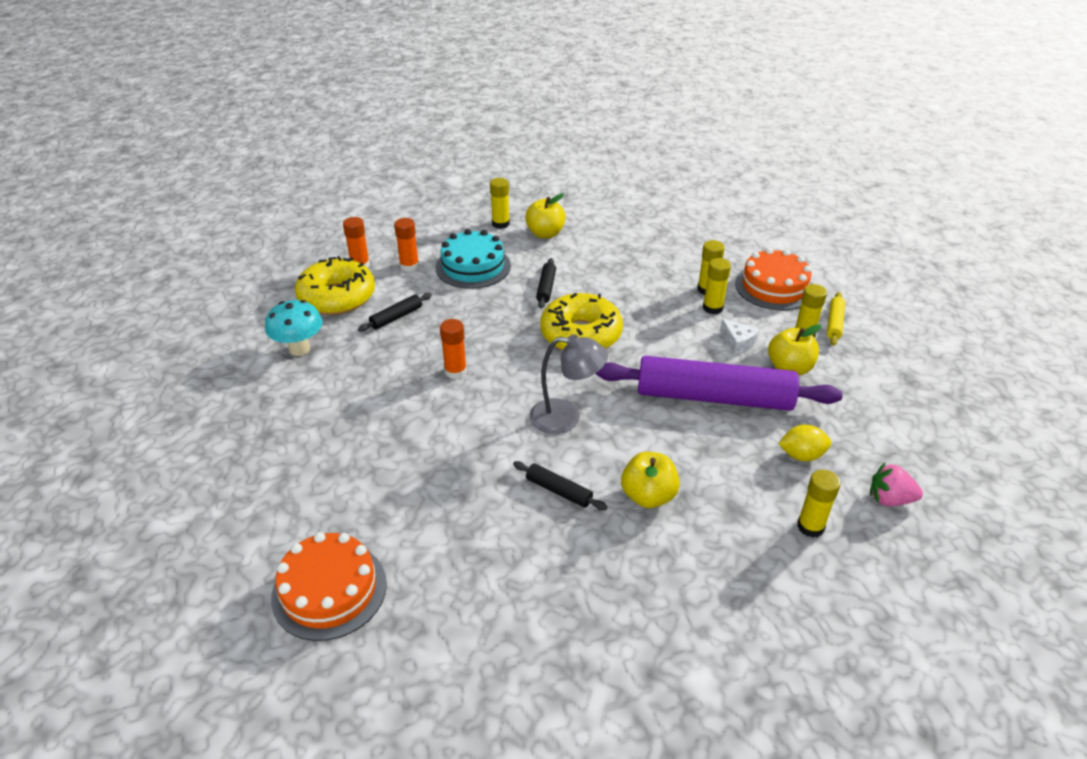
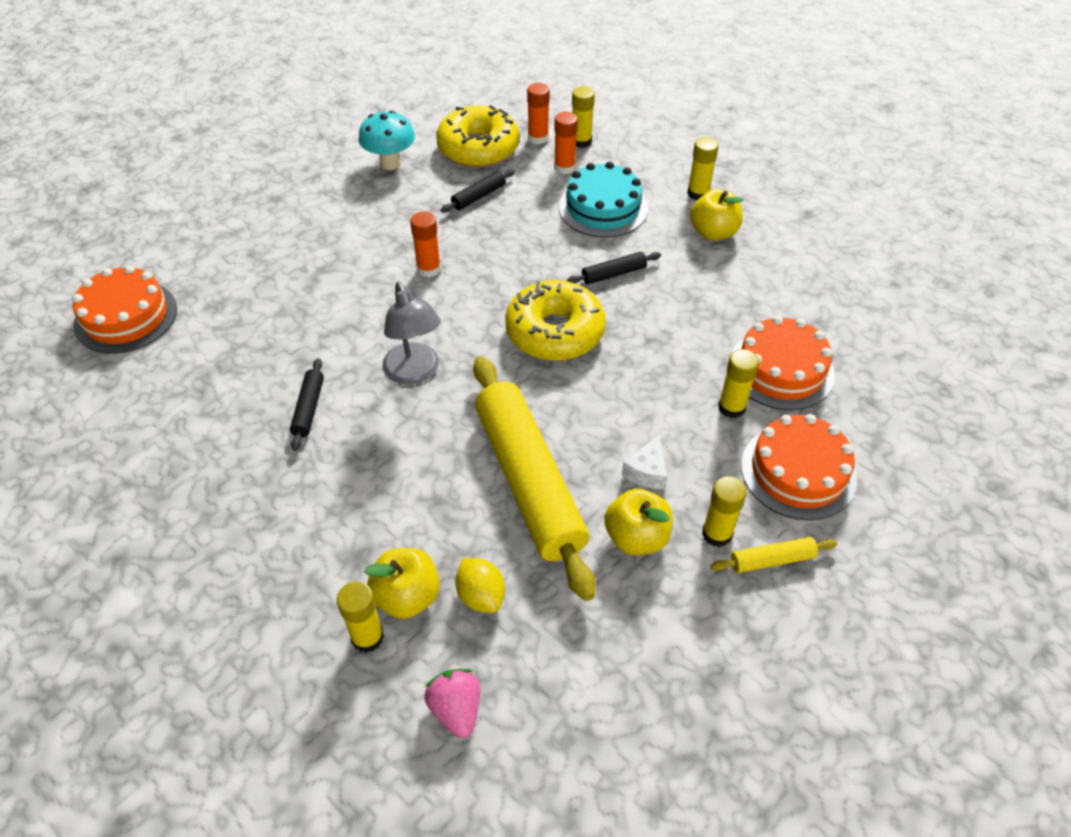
camera: 60 degrees right, 10 degrees up
(396, 317) = (479, 196): black rolling pin -> black rolling pin turned 60 degrees counterclockwise
(648, 496) = (338, 479): yellow apple -> yellow apple (407, 597)
(689, 259) = (781, 369): none -> orange cake
(712, 308) = (698, 425): yellow glue stick -> yellow glue stick (581, 141)
(714, 397) = (528, 482): purple rolling pin -> yellow rolling pin

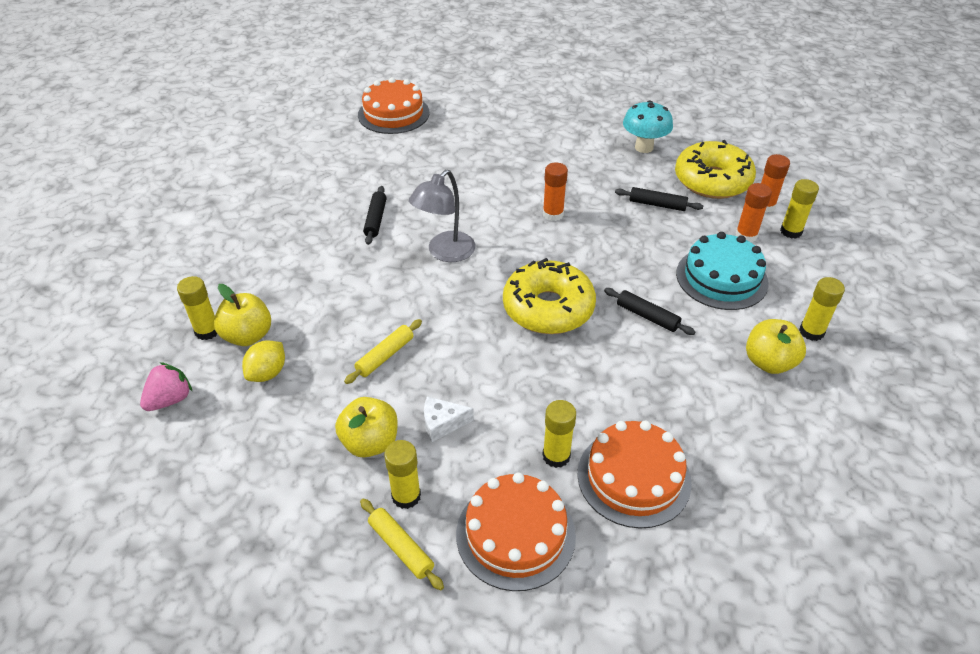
camera: 60 degrees right, 5 degrees down
(308, 408) = (375, 219): black rolling pin -> black rolling pin turned 60 degrees counterclockwise
(528, 482) = (385, 356): yellow rolling pin -> yellow rolling pin, size x0.41

